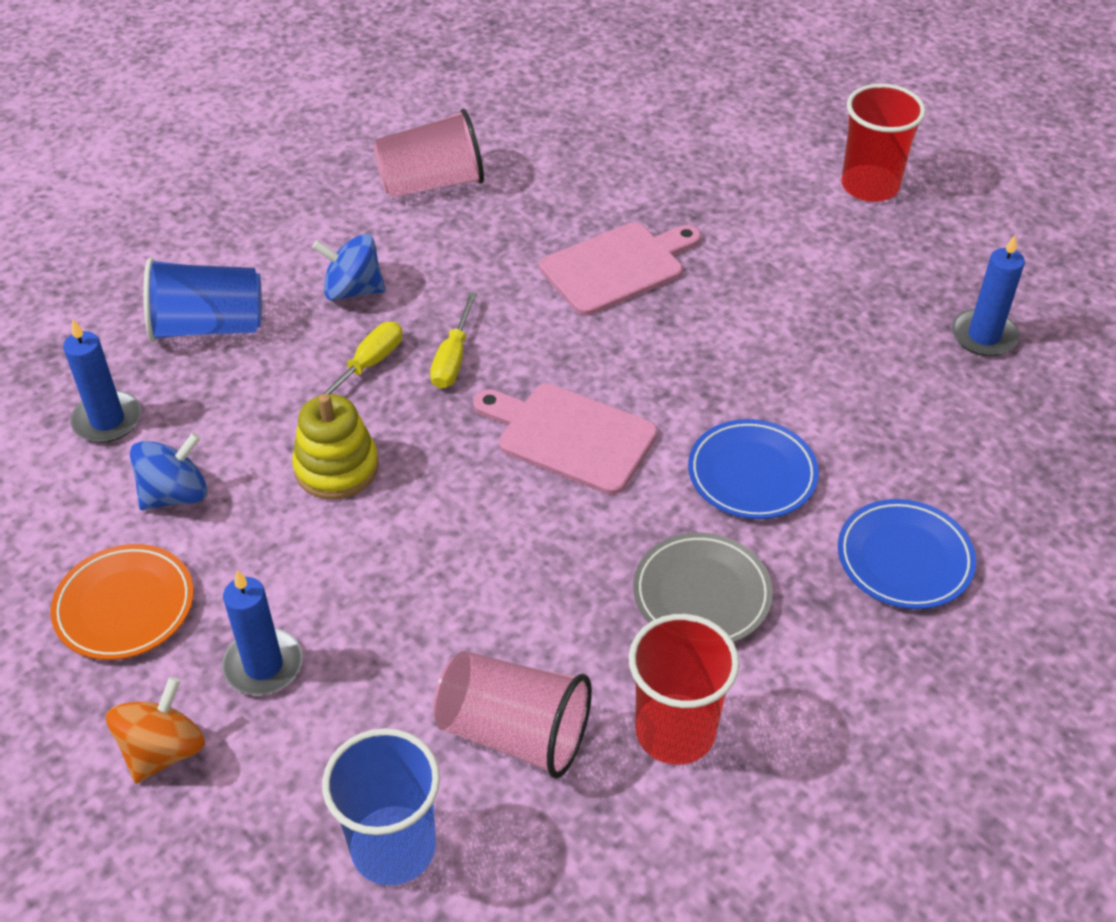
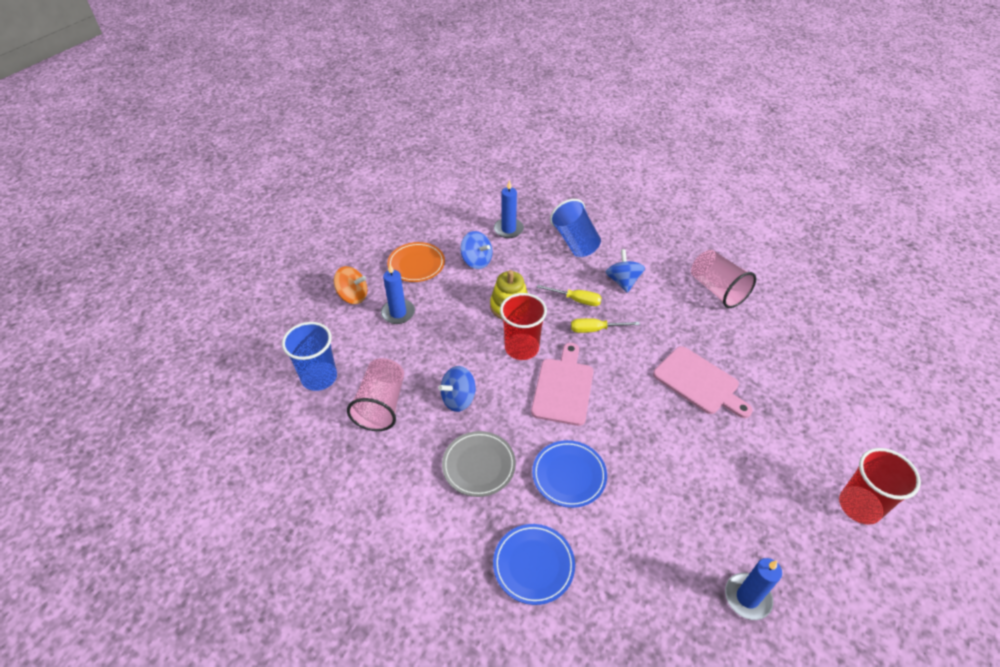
camera: 75 degrees right, 0 degrees up
(542, 597) = (458, 399): none -> blue spinning top
(675, 731) = (393, 469): red cup -> red cup (521, 348)

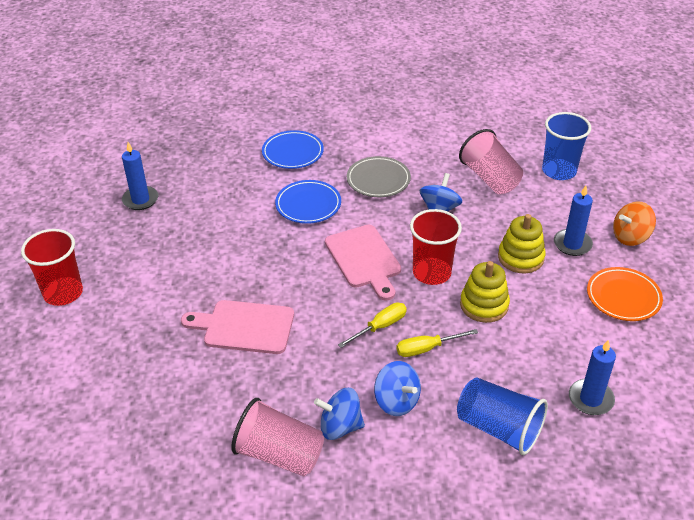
camera: 145 degrees right, 5 degrees down
(445, 324) = (520, 257): none -> yellow stacking toy
(476, 261) = (573, 336): blue spinning top -> blue spinning top (340, 426)

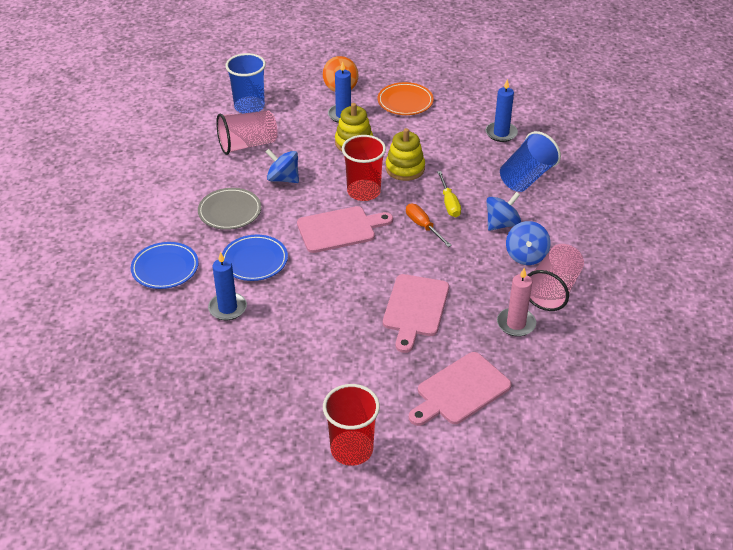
camera: 85 degrees left, 0 degrees up
(125, 368) = (460, 391): none -> pink cutting board
(140, 200) = (210, 392): blue candle -> blue candle (227, 308)
(221, 416) = (516, 324): none -> pink candle
(380, 327) = (423, 226): yellow screwdriver -> orange screwdriver

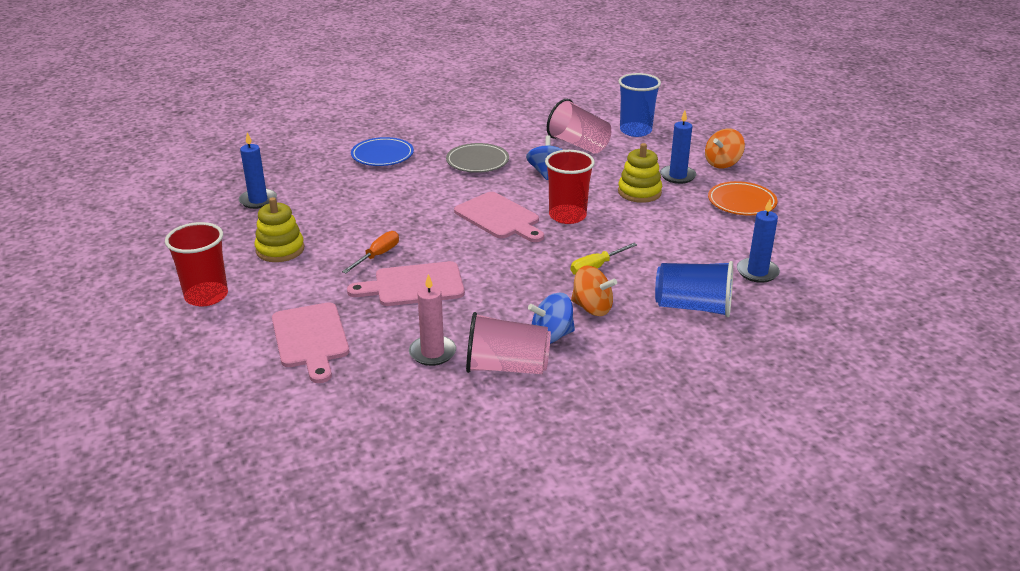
camera: 65 degrees right, 10 degrees down
(227, 308) = (352, 193): blue candle -> blue candle (258, 200)
(254, 261) = (421, 189): blue plate -> none
(405, 168) = (628, 229): yellow stacking toy -> yellow stacking toy (280, 249)
(423, 226) = (544, 261): orange screwdriver -> orange screwdriver (377, 255)
(460, 391) = (311, 339): pink cutting board -> pink cutting board turned 135 degrees counterclockwise
(502, 224) = (592, 308): blue spinning top -> orange spinning top

